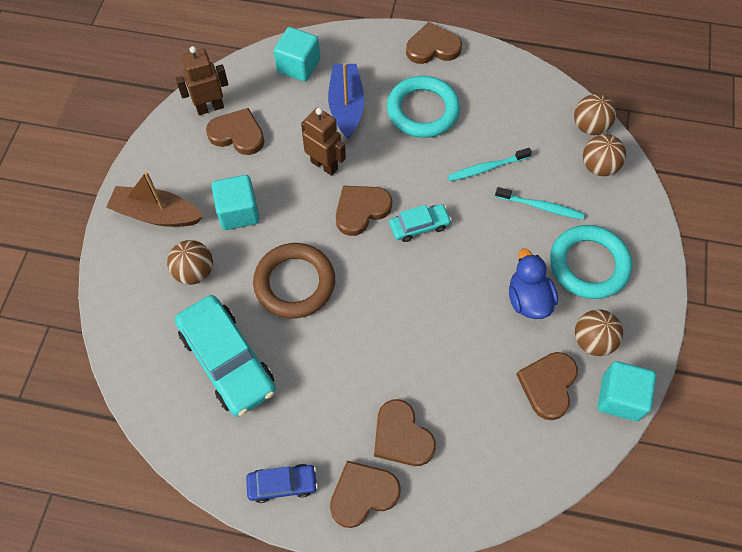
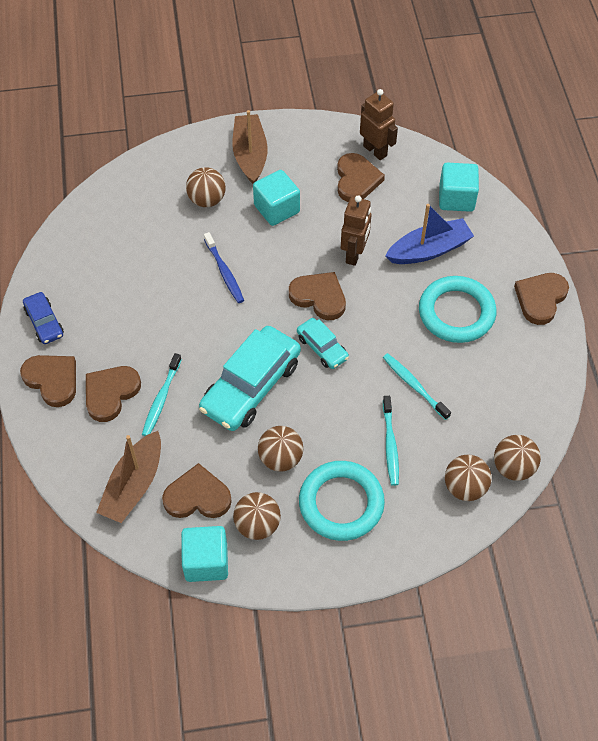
camera: 70 degrees right, 5 degrees down
(227, 360) = (136, 250): turquoise car -> turquoise car (251, 386)
(294, 283) = (224, 272): brown ring -> blue toothbrush
(426, 387) = (161, 399): none -> turquoise toothbrush
(432, 47) = (540, 299): brown heart -> brown heart turned 120 degrees counterclockwise
(518, 442) = (134, 485): none -> brown boat
(528, 299) = (280, 458): blue duck -> brown ball

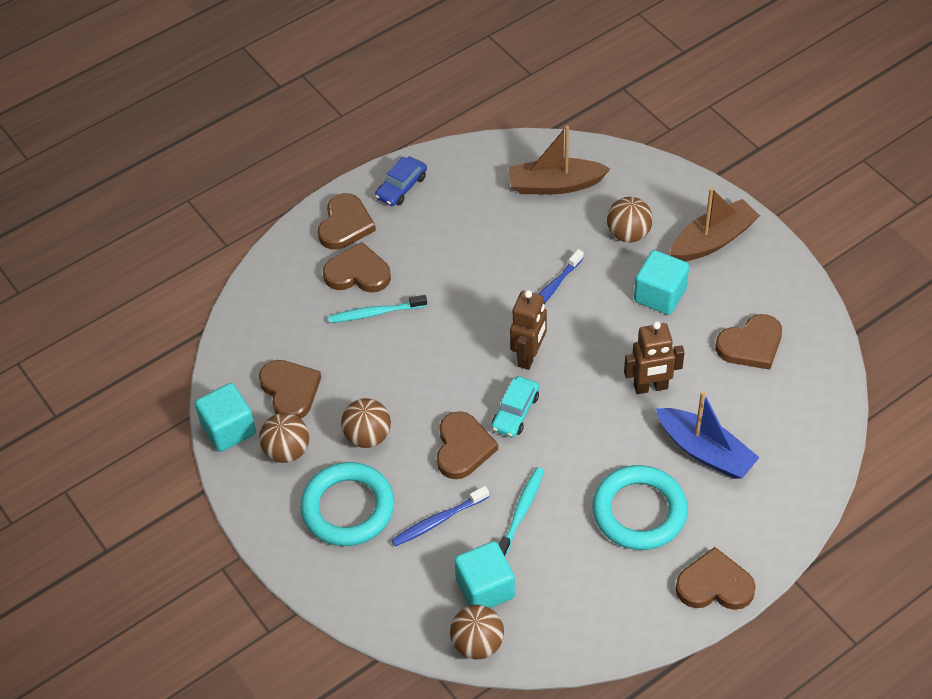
camera: 65 degrees right, 5 degrees down
(134, 485) = (274, 338): brown boat -> brown boat (555, 185)
(251, 386) = (433, 374): turquoise car -> none
(319, 297) = (575, 381): brown heart -> brown heart (463, 448)
(375, 150) = (805, 343): brown robot -> brown robot (529, 356)
(390, 444) = (438, 520): turquoise toothbrush -> blue toothbrush
(456, 198) = (796, 446): turquoise cube -> turquoise cube (485, 588)
(465, 487) = (427, 608): brown ball -> none

